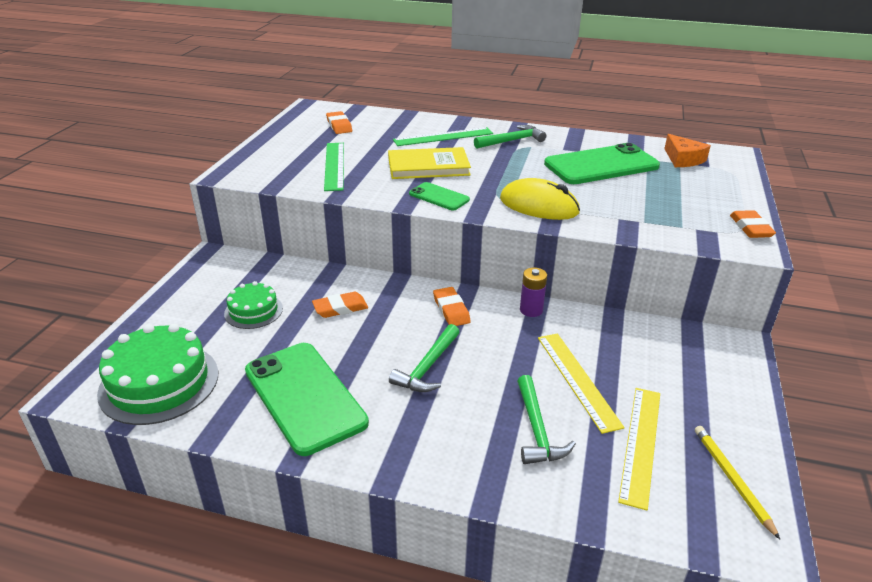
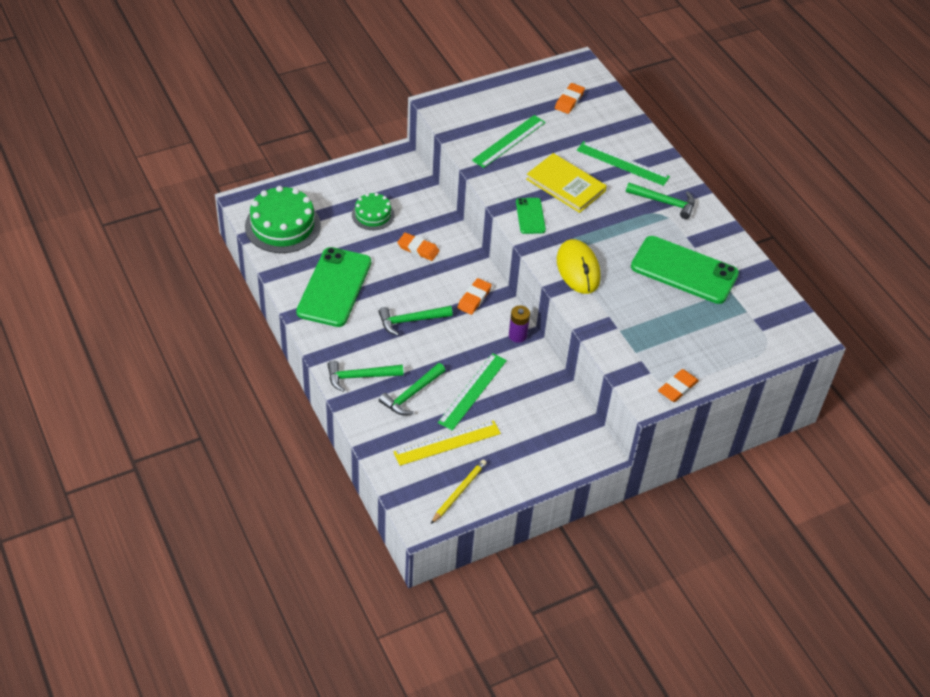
camera: 45 degrees right, 15 degrees up
(464, 458) = (360, 377): none -> green hammer
(577, 380) = (472, 391): yellow ruler -> green ruler
(683, 159) = (756, 310): orange cheese -> none

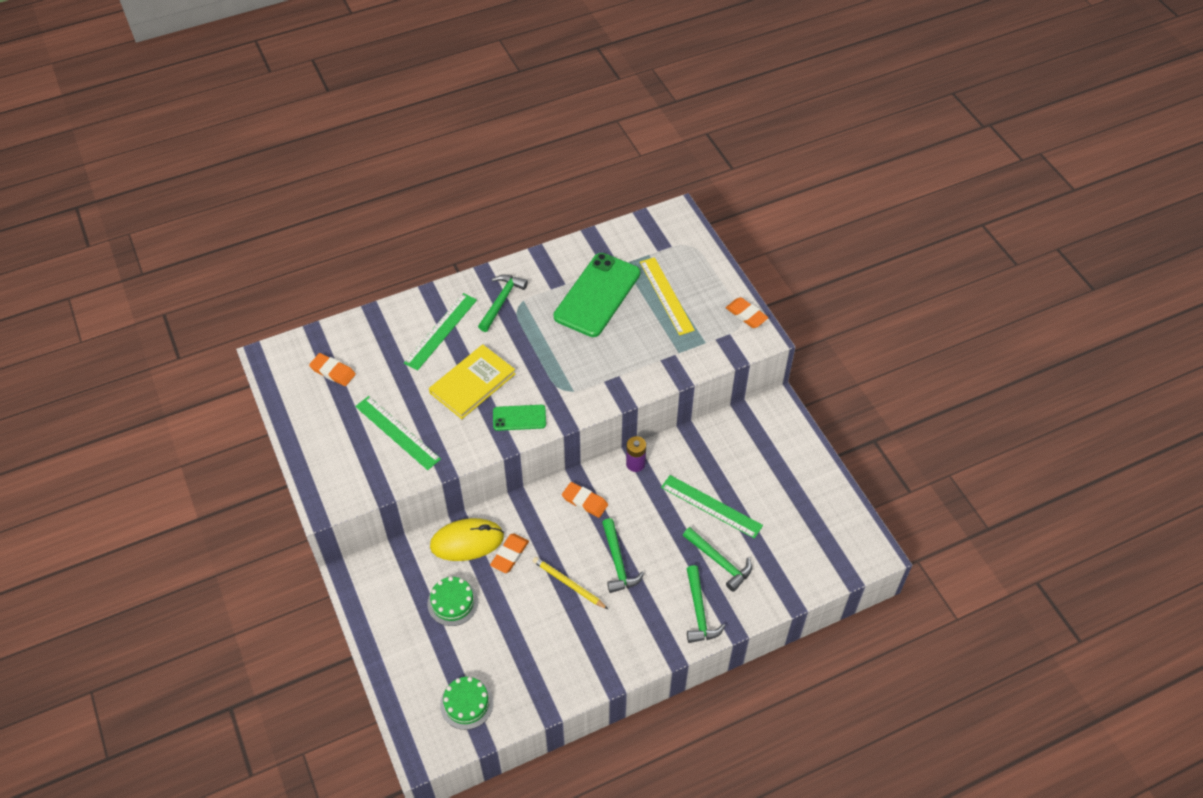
camera: 85 degrees left, 5 degrees up
(282, 226) = (466, 703): green cake -> green cake, size x0.57
(334, 287) = (569, 641): green phone -> none
(447, 442) = (778, 530): yellow ruler -> yellow ruler (666, 295)
(459, 492) = (836, 521): yellow pencil -> yellow pencil (568, 584)
(578, 269) = (597, 380): yellow mouse -> yellow mouse (467, 541)

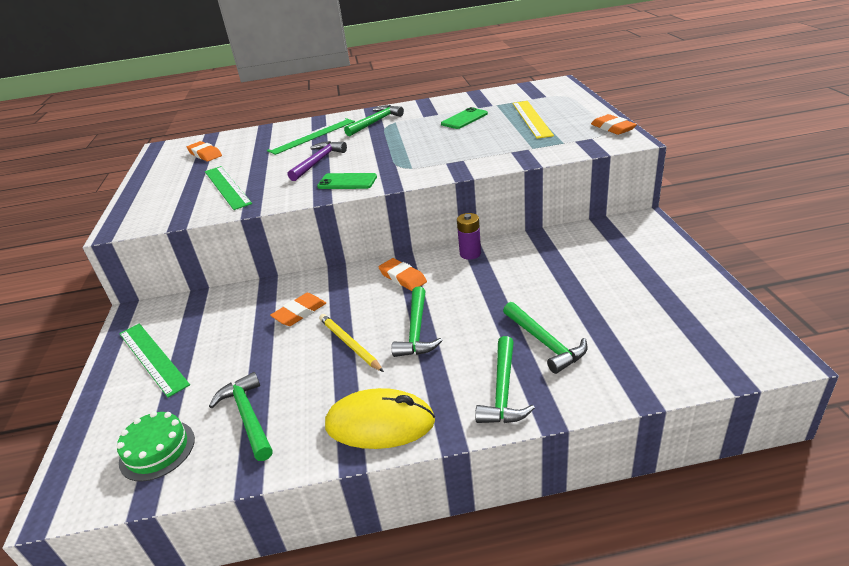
camera: 20 degrees right, 20 degrees down
(452, 602) = (214, 346): green cake -> none
(467, 541) = (263, 298): yellow mouse -> yellow mouse (380, 423)
(472, 383) = (318, 162): yellow book -> purple hammer
(520, 664) = (248, 417): none -> green hammer
(597, 295) = (464, 119): green phone -> green phone, size x0.50
(711, 506) = (547, 292): green ruler -> green ruler (152, 358)

